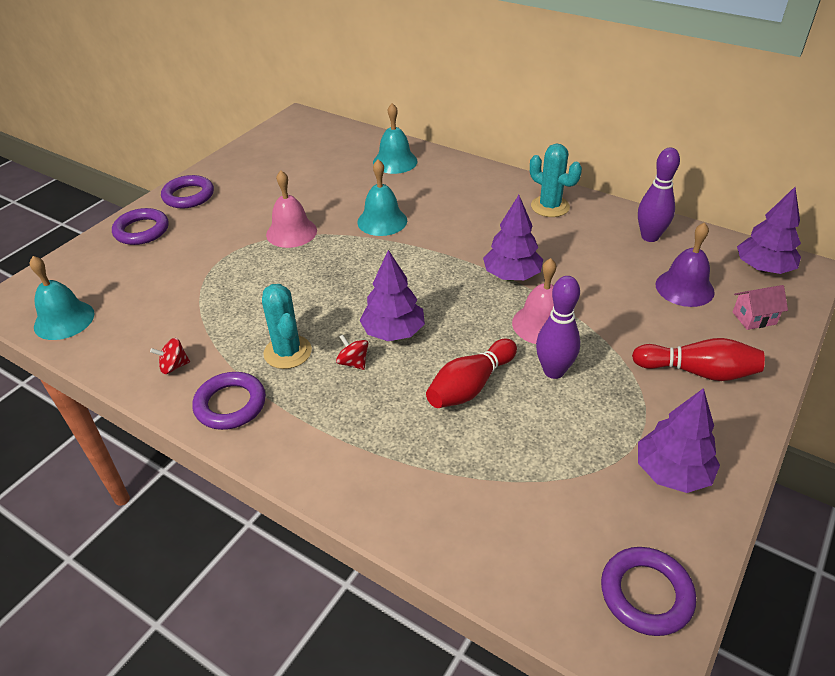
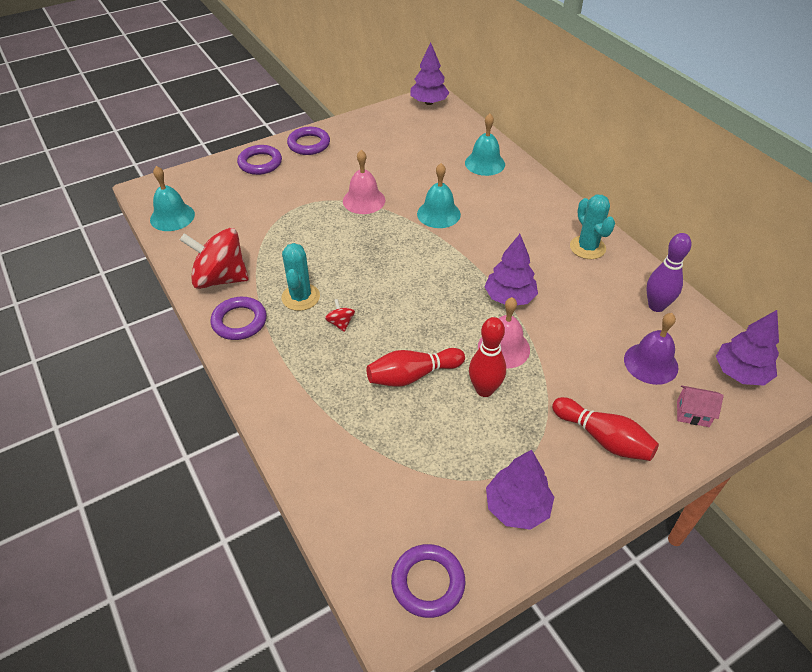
camera: 25 degrees right, 5 degrees up
(174, 366) = (220, 278): red spinning top -> red spinning top, size x2.41
(393, 332) = (385, 310): purple tree -> purple tree (429, 102)
(553, 371) = (484, 390): purple bowling pin -> red bowling pin

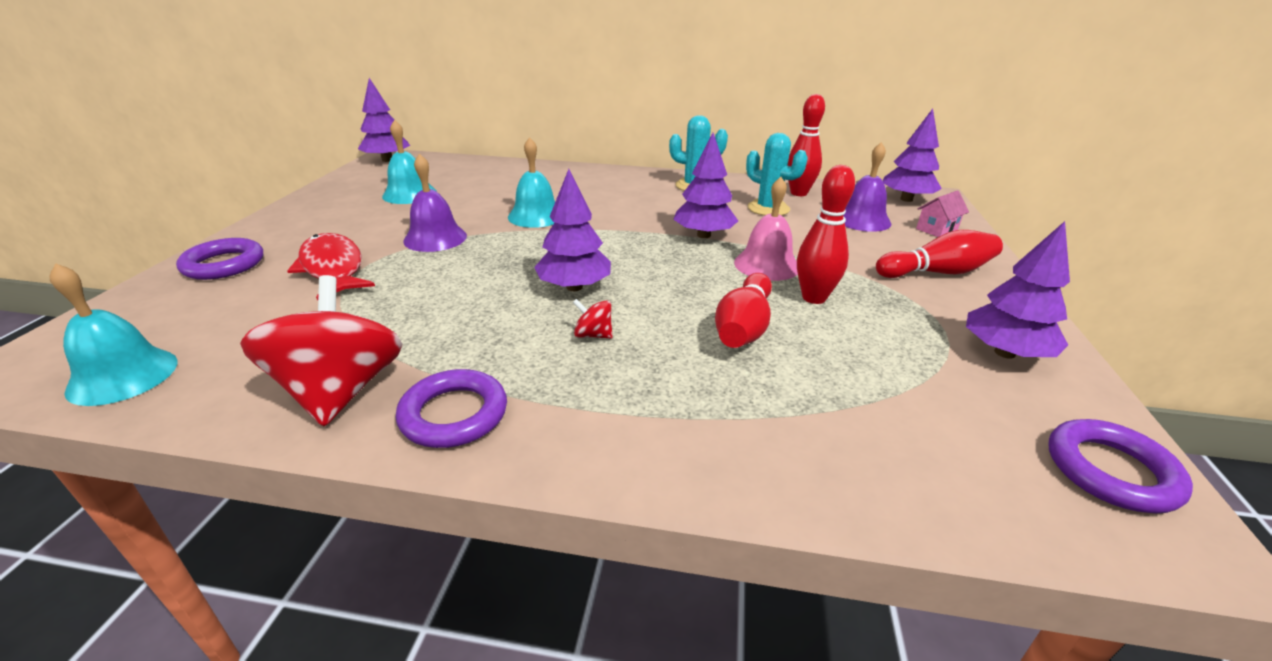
camera: 50 degrees left, 15 degrees down
(220, 278) = (340, 391): red spinning top -> red spinning top turned 120 degrees clockwise
(296, 195) = (333, 268): none -> red fish
(300, 297) = (501, 342): turquoise cactus -> turquoise cactus (768, 208)
(309, 144) = (279, 226): purple ring -> none
(364, 200) = (435, 238): pink bell -> purple bell
(377, 286) = (574, 287): none -> purple tree
(485, 163) = (517, 175): turquoise bell -> turquoise bell (409, 194)
(656, 306) = (798, 193): purple bowling pin -> red bowling pin

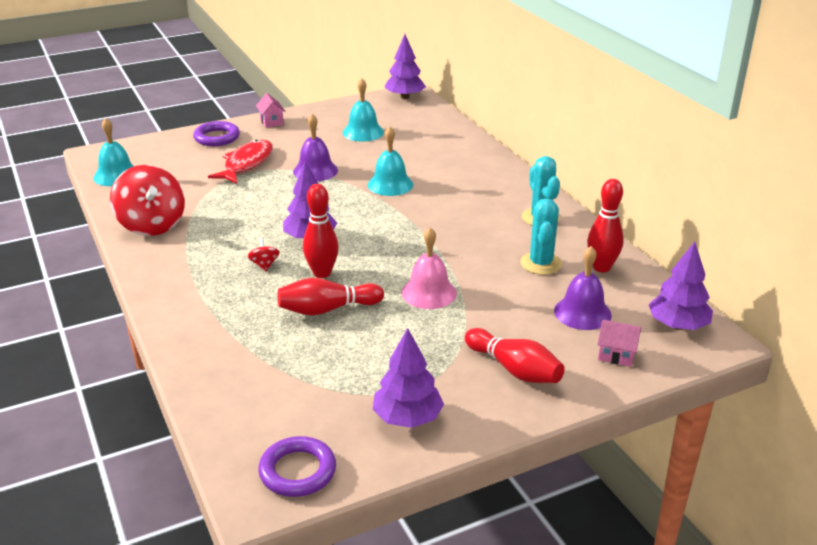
camera: 55 degrees right, 0 degrees up
(274, 224) = (271, 122): none -> pink house
(340, 391) = (152, 225): red spinning top -> red spinning top turned 105 degrees clockwise
(454, 414) = (161, 259): purple ring -> none
(704, 235) = (446, 253): purple tree -> none
(814, 298) = (399, 324): red bowling pin -> red bowling pin (322, 273)

